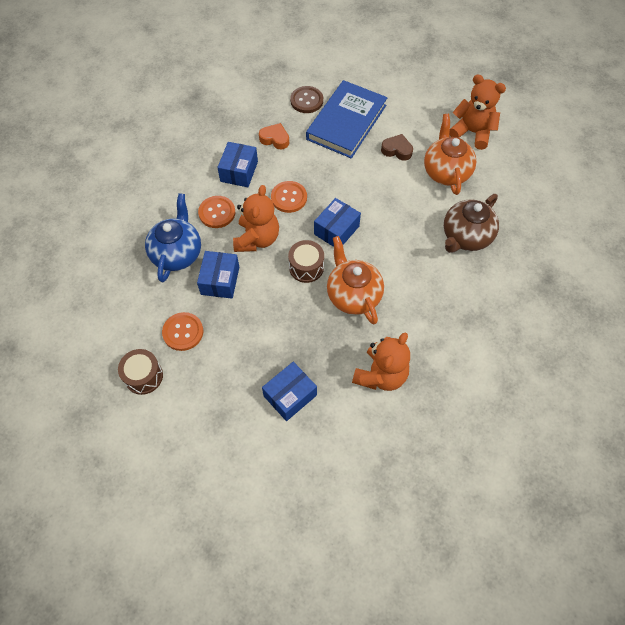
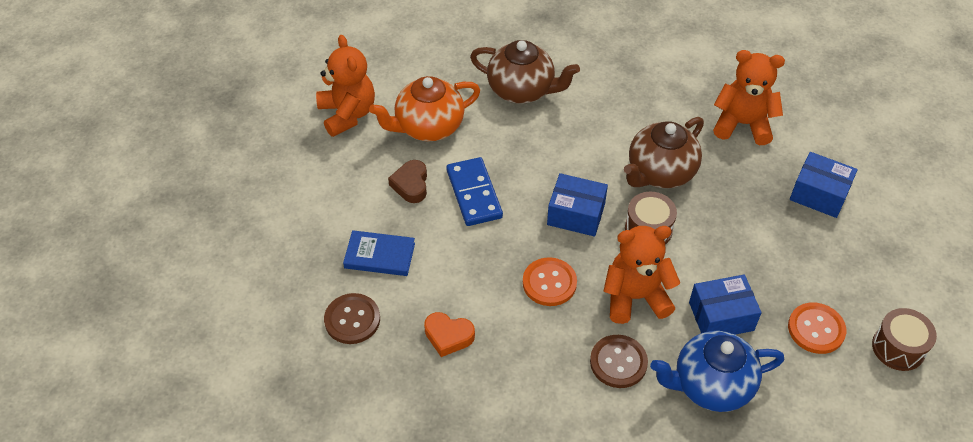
camera: 110 degrees left, 10 degrees down
(217, 213) = (618, 362): orange button -> brown button
(239, 171) = (531, 362): blue box -> none
(275, 139) = (448, 336): orange heart -> orange heart turned 75 degrees counterclockwise
(346, 122) = (379, 255): blue book -> blue book, size x0.52
(353, 295) = (660, 173): orange teapot -> brown teapot
(376, 180) = (474, 194): none -> blue domino
(472, 132) = (347, 114): orange teddy bear -> orange teddy bear turned 150 degrees clockwise

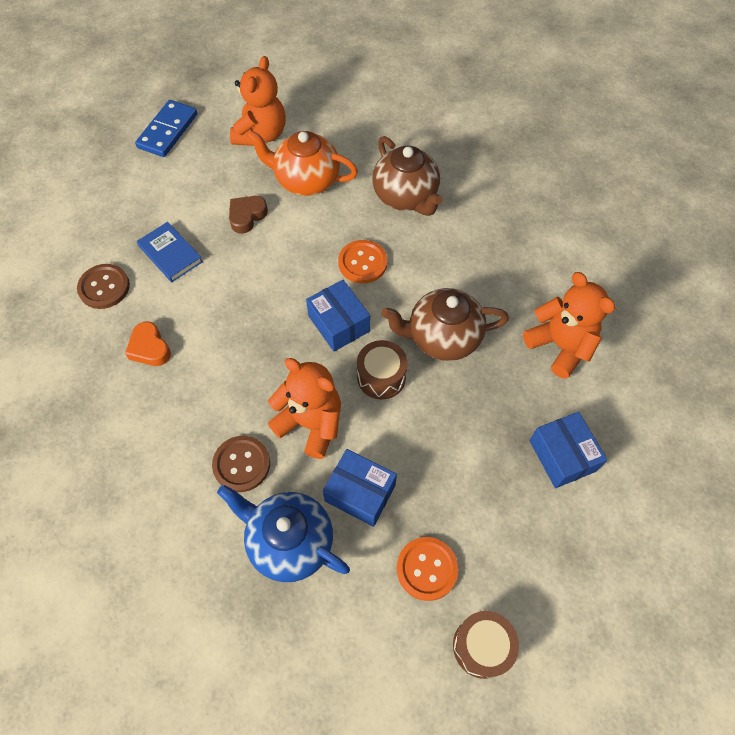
camera: 40 degrees right, 10 degrees up
(474, 194) = (282, 254): blue domino -> blue domino (167, 131)
(549, 283) = (260, 362): orange button -> orange button (362, 263)

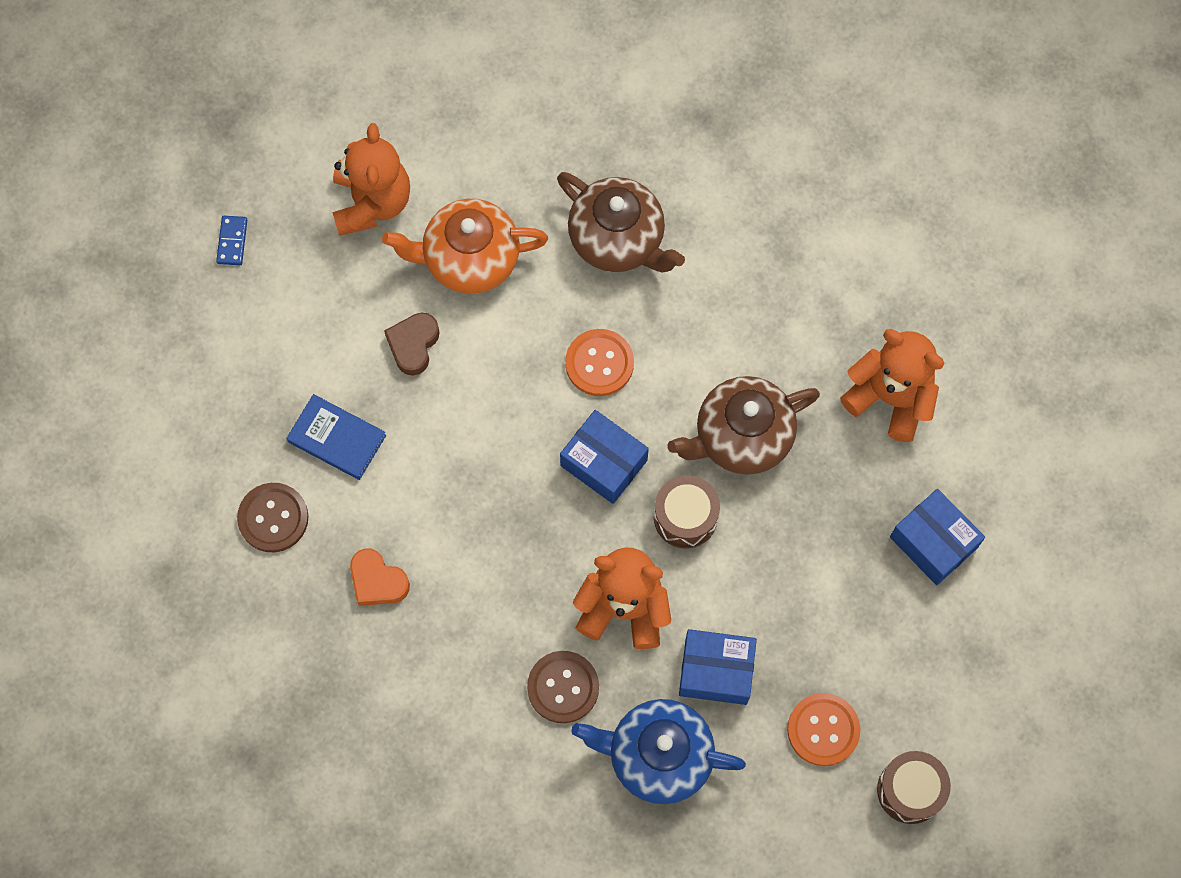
camera: 20 degrees left, 10 degrees up
(167, 131) = (232, 241): blue domino -> blue domino, size x0.50

